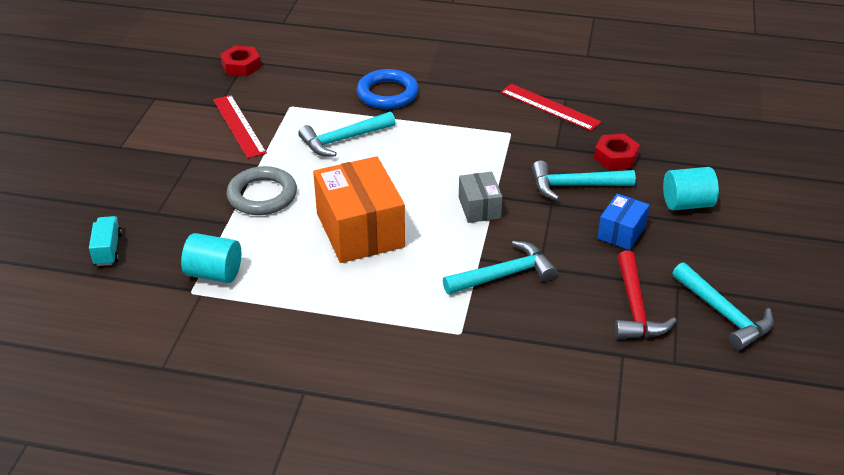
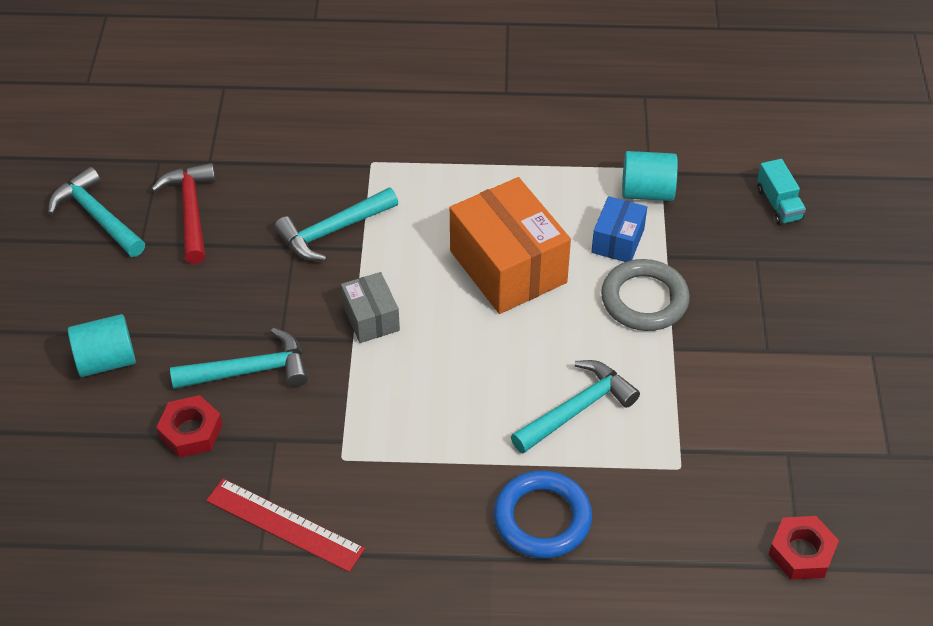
camera: 170 degrees right, 10 degrees up
(239, 126) = (734, 415): red ruler -> none
(621, 232) = (196, 305): blue box -> blue box (617, 241)

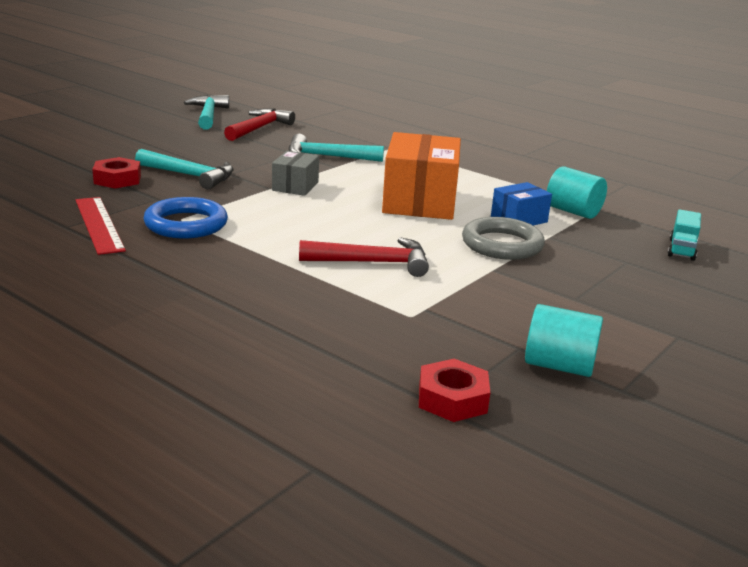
camera: 35 degrees right, 25 degrees down
(106, 361) = (123, 147): turquoise cylinder -> turquoise cylinder (559, 366)
(542, 518) = (264, 291): blue ring -> blue ring (186, 224)
(577, 409) = (372, 263): turquoise hammer -> red hammer

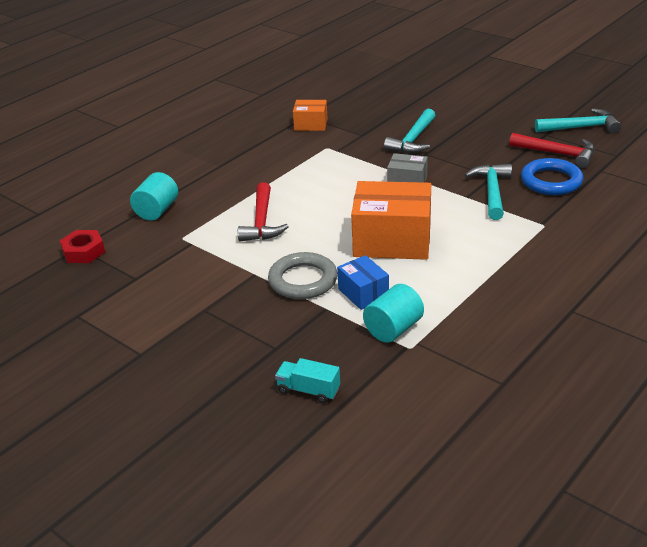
camera: 95 degrees right, 10 degrees up
(99, 224) = (311, 124): red ruler -> orange box
(117, 179) = (394, 117): red nut -> none
(186, 224) = (317, 150): blue ring -> blue ring (551, 181)
(559, 366) = (110, 292): turquoise cylinder -> turquoise cylinder (157, 210)

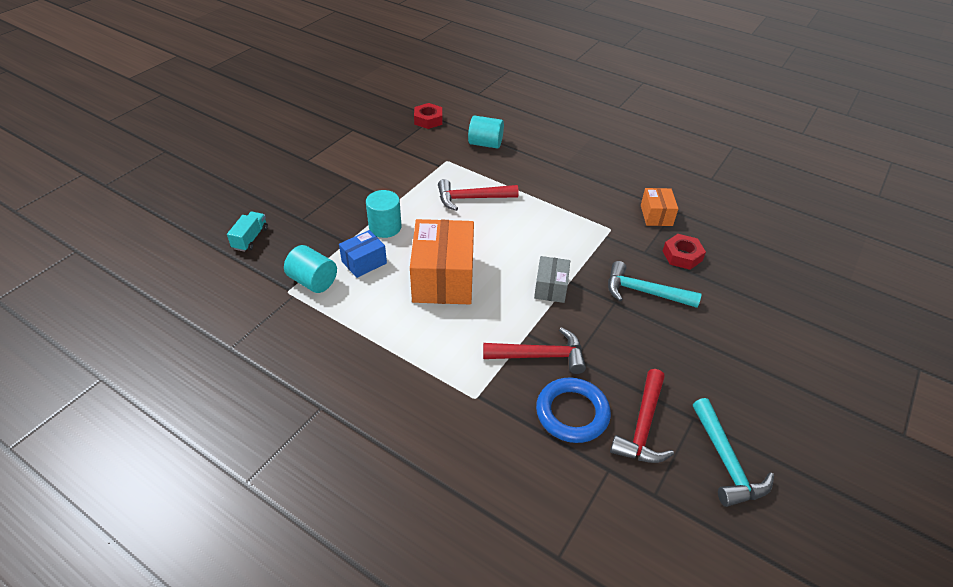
camera: 80 degrees right, 10 degrees up
(303, 280) = (385, 227): grey ring -> turquoise cylinder
(368, 119) = (682, 255): none -> red nut
(492, 192) = (540, 356): turquoise hammer -> red hammer

